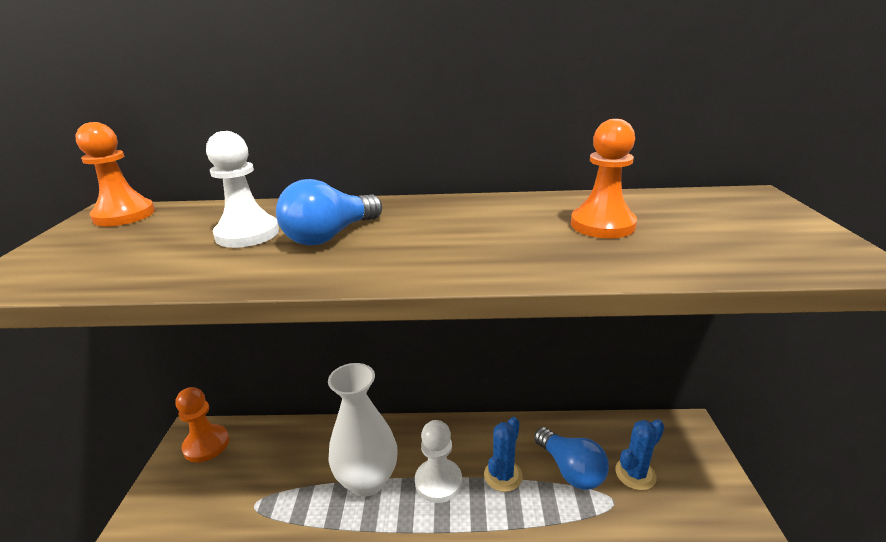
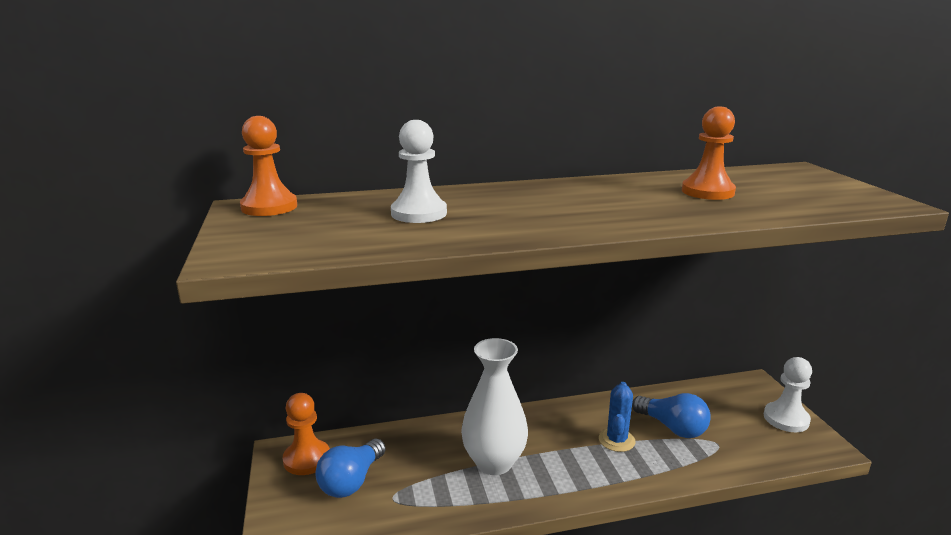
camera: 15 degrees left, 5 degrees down
(330, 236) = (496, 210): blue light bulb -> blue light bulb (351, 481)
(438, 482) = (561, 453): white pawn -> white pawn (786, 419)
(635, 474) = (726, 422): blue cactus -> none

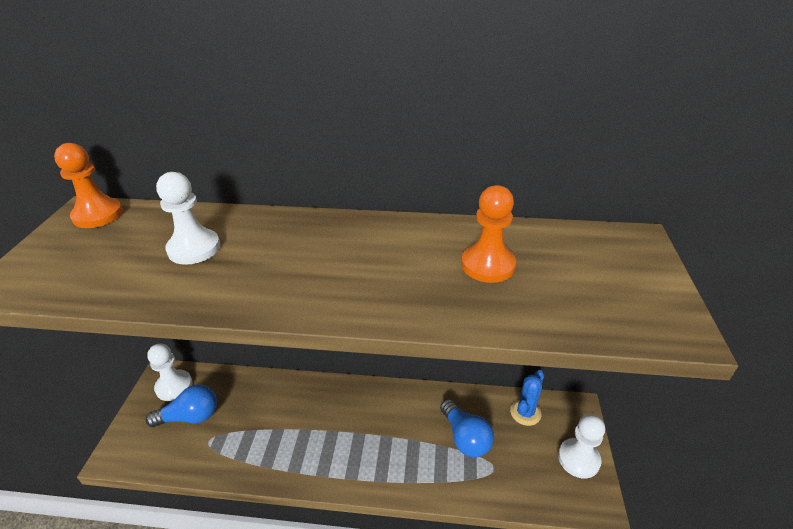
camera: 20 degrees right, 15 degrees up
(307, 459) = (174, 386): orange pawn -> white pawn
(351, 481) = (190, 416): blue light bulb -> blue light bulb turned 150 degrees counterclockwise
(494, 462) = (299, 430): white vase -> none
(616, 440) = (408, 437): blue cactus -> blue cactus (525, 412)

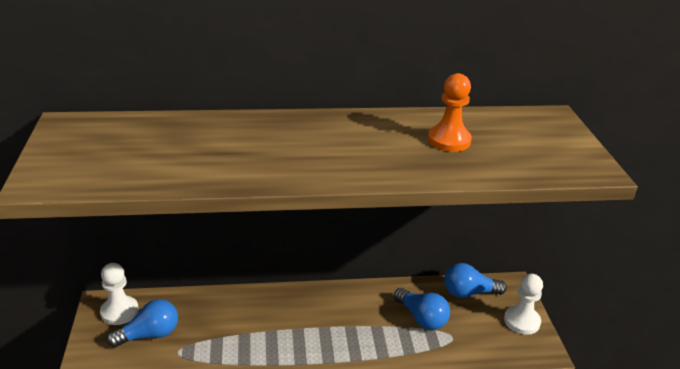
camera: 15 degrees left, 5 degrees down
(98, 215) = (83, 126): orange pawn -> none
(194, 248) = (197, 145): white pawn -> none
(525, 412) = (468, 293): blue cactus -> blue light bulb

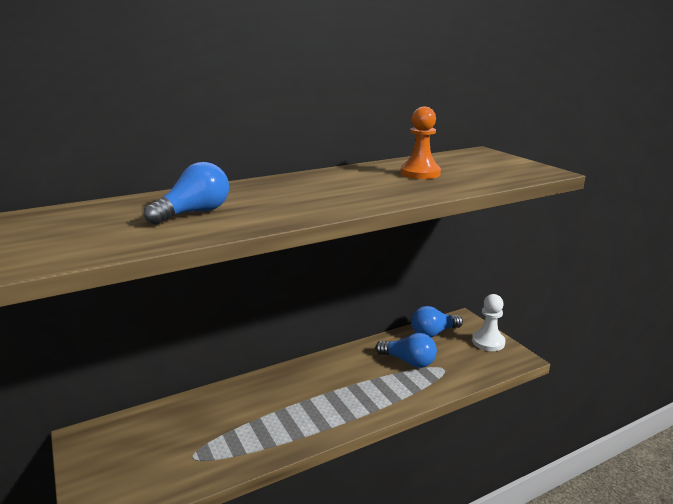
camera: 20 degrees left, 10 degrees down
(119, 311) = (106, 438): white pawn -> none
(149, 335) = (152, 450): blue light bulb -> blue light bulb (194, 213)

